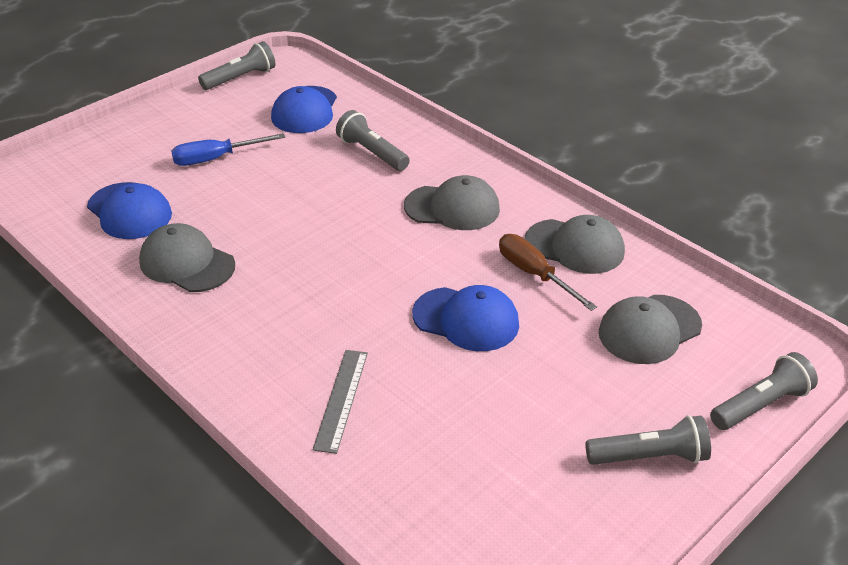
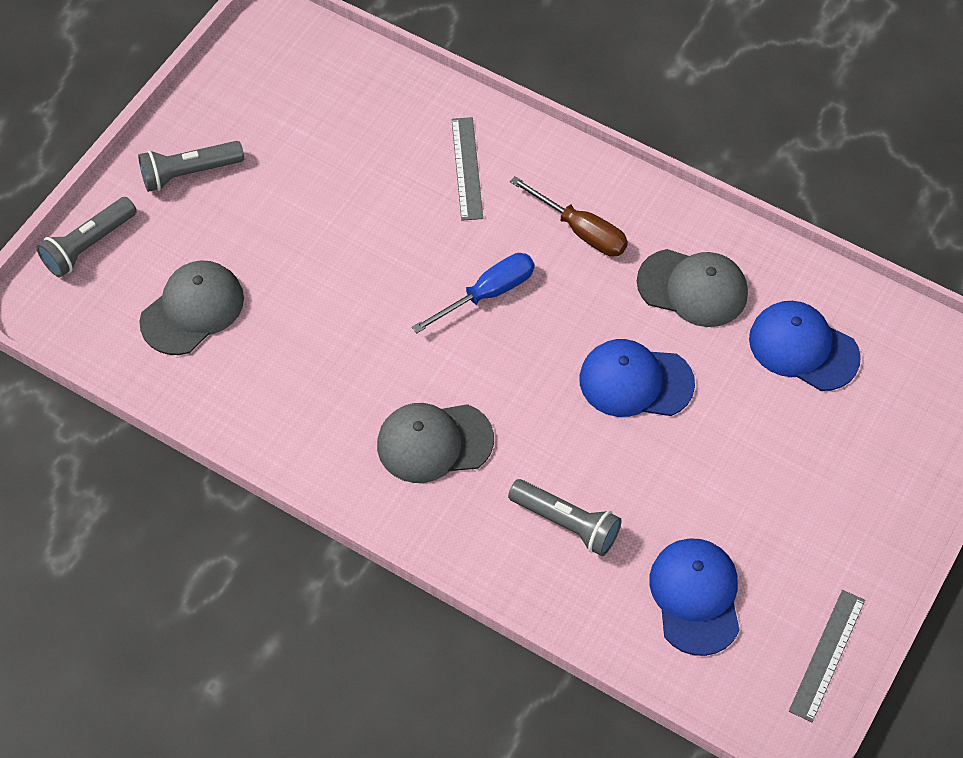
camera: 165 degrees right, 20 degrees up
(216, 158) = (758, 463): blue screwdriver -> blue screwdriver (487, 293)
(240, 78) = (827, 655): grey flashlight -> grey ruler
(466, 319) = (378, 281): blue cap -> blue cap (635, 381)
(534, 274) = (319, 357): brown screwdriver -> brown screwdriver (580, 230)
(575, 247) = (280, 410): grey cap -> none

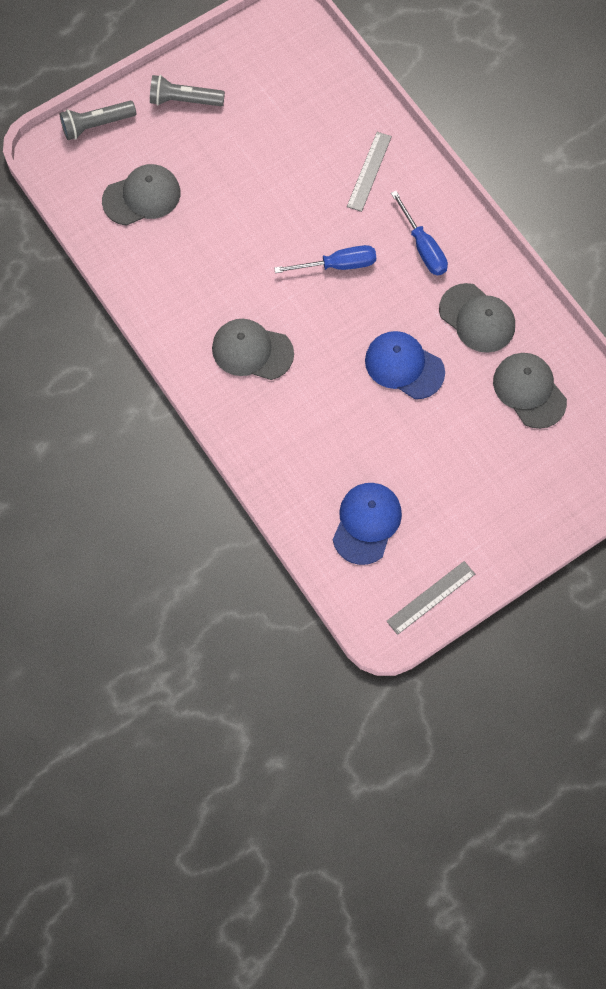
camera: 25 degrees right, 10 degrees up
(566, 523) = (309, 440): grey flashlight -> none
(580, 230) = (423, 247): brown screwdriver -> blue screwdriver
(803, 348) = (529, 391): blue cap -> grey cap

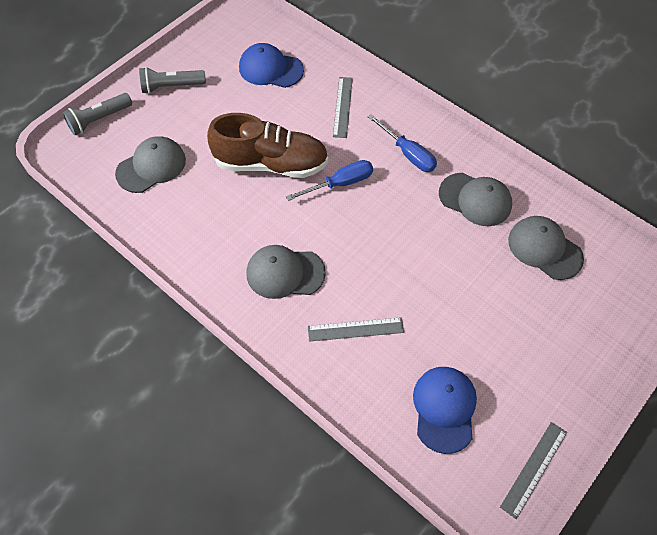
camera: 15 degrees left, 10 degrees down
(270, 224) = (271, 164): none -> brown shoe
(306, 426) = (355, 329): none -> grey ruler
(404, 366) = (427, 253): blue cap -> blue cap (270, 69)

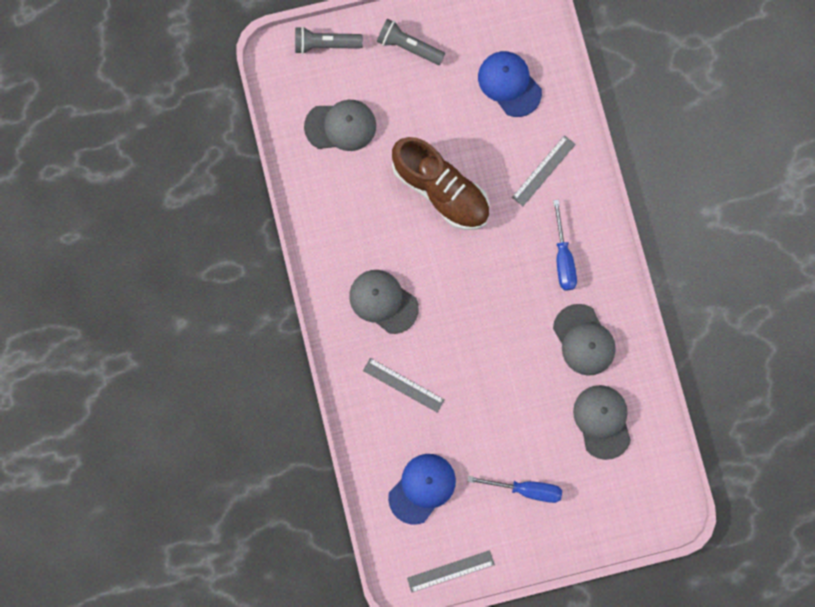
camera: 35 degrees right, 20 degrees up
(340, 183) = (484, 249): blue screwdriver -> blue screwdriver (525, 489)

